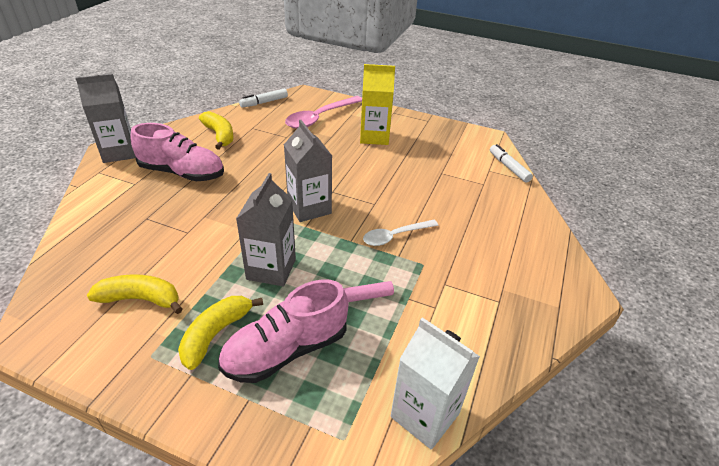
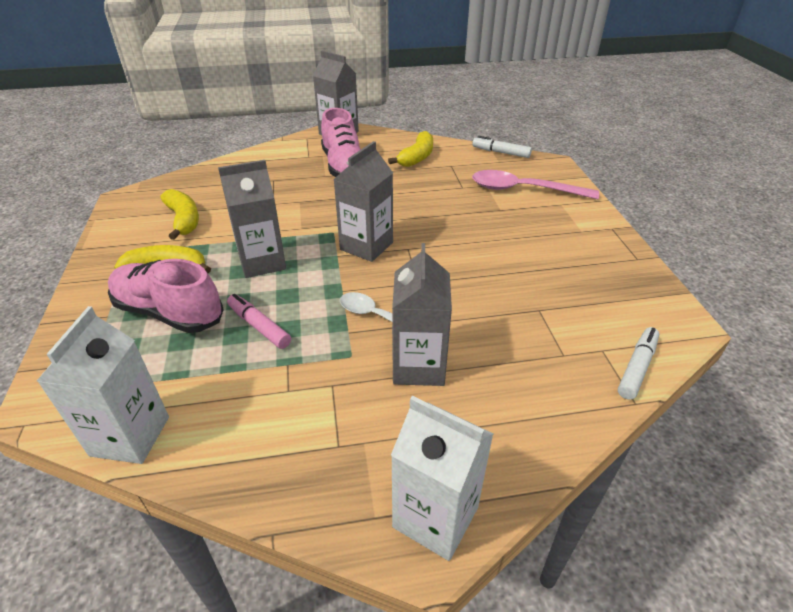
camera: 60 degrees right, 0 degrees up
(374, 137) = (540, 235): yellow carton -> none
(454, 239) = (418, 366): none -> grey carton
(569, 283) = (435, 517): none -> white carton

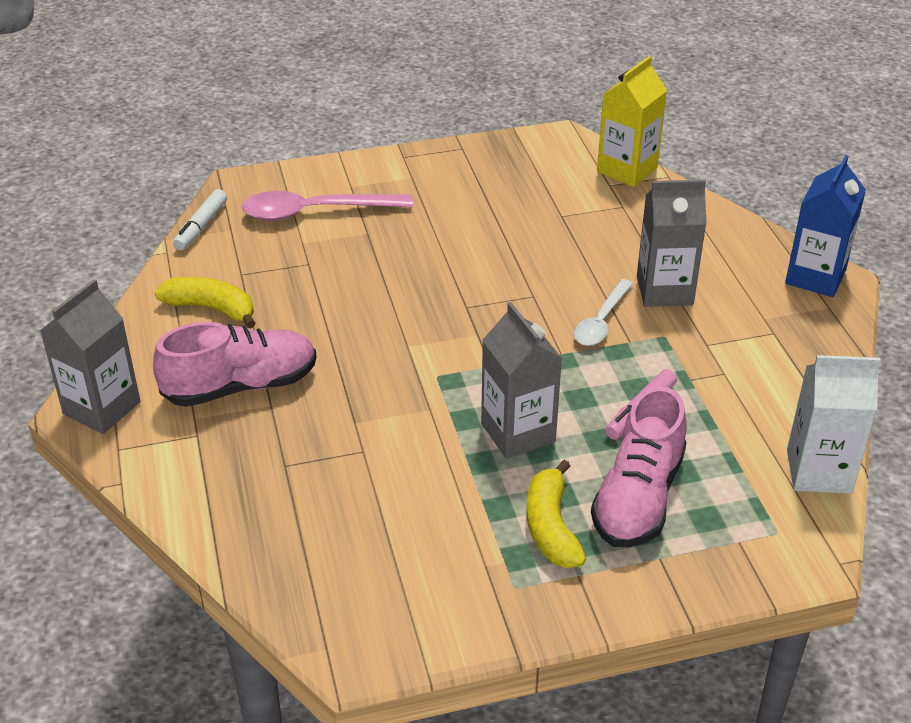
camera: 95 degrees left, 0 degrees up
(183, 220) = (421, 547): yellow banana -> none
(366, 246) = (466, 342): grey carton -> none
(435, 517) = (815, 277): white carton -> blue carton
(524, 190) = (315, 212): pink spoon -> pink spoon turned 75 degrees clockwise
(637, 367) = (627, 170): white marker -> yellow carton

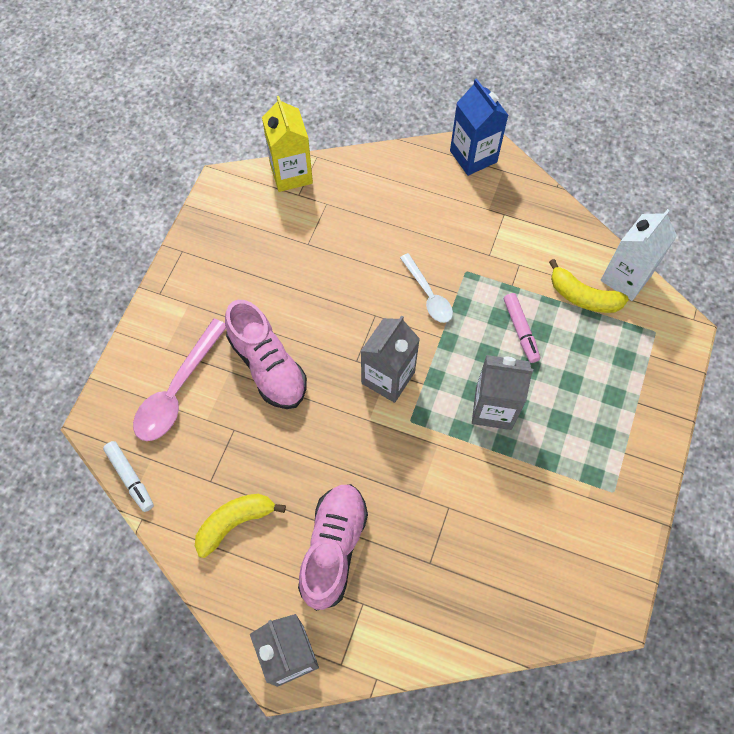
camera: 55 degrees left, 25 degrees up
(551, 527) = (581, 442): yellow banana -> yellow banana (583, 296)
(638, 497) = (587, 381): pink shoe -> pink shoe (268, 366)
(664, 290) = (426, 241): grey carton -> grey carton (388, 377)

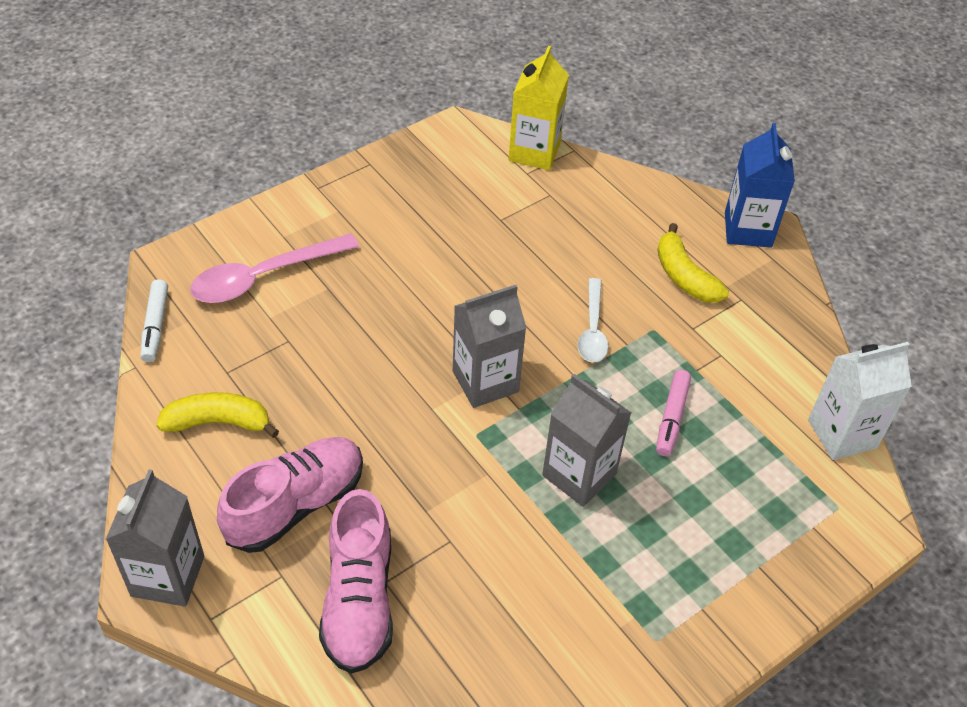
camera: 30 degrees right, 15 degrees down
(268, 366) = (369, 304): pink shoe -> pink shoe (359, 599)
(583, 296) = (773, 424): yellow banana -> yellow banana (684, 276)

